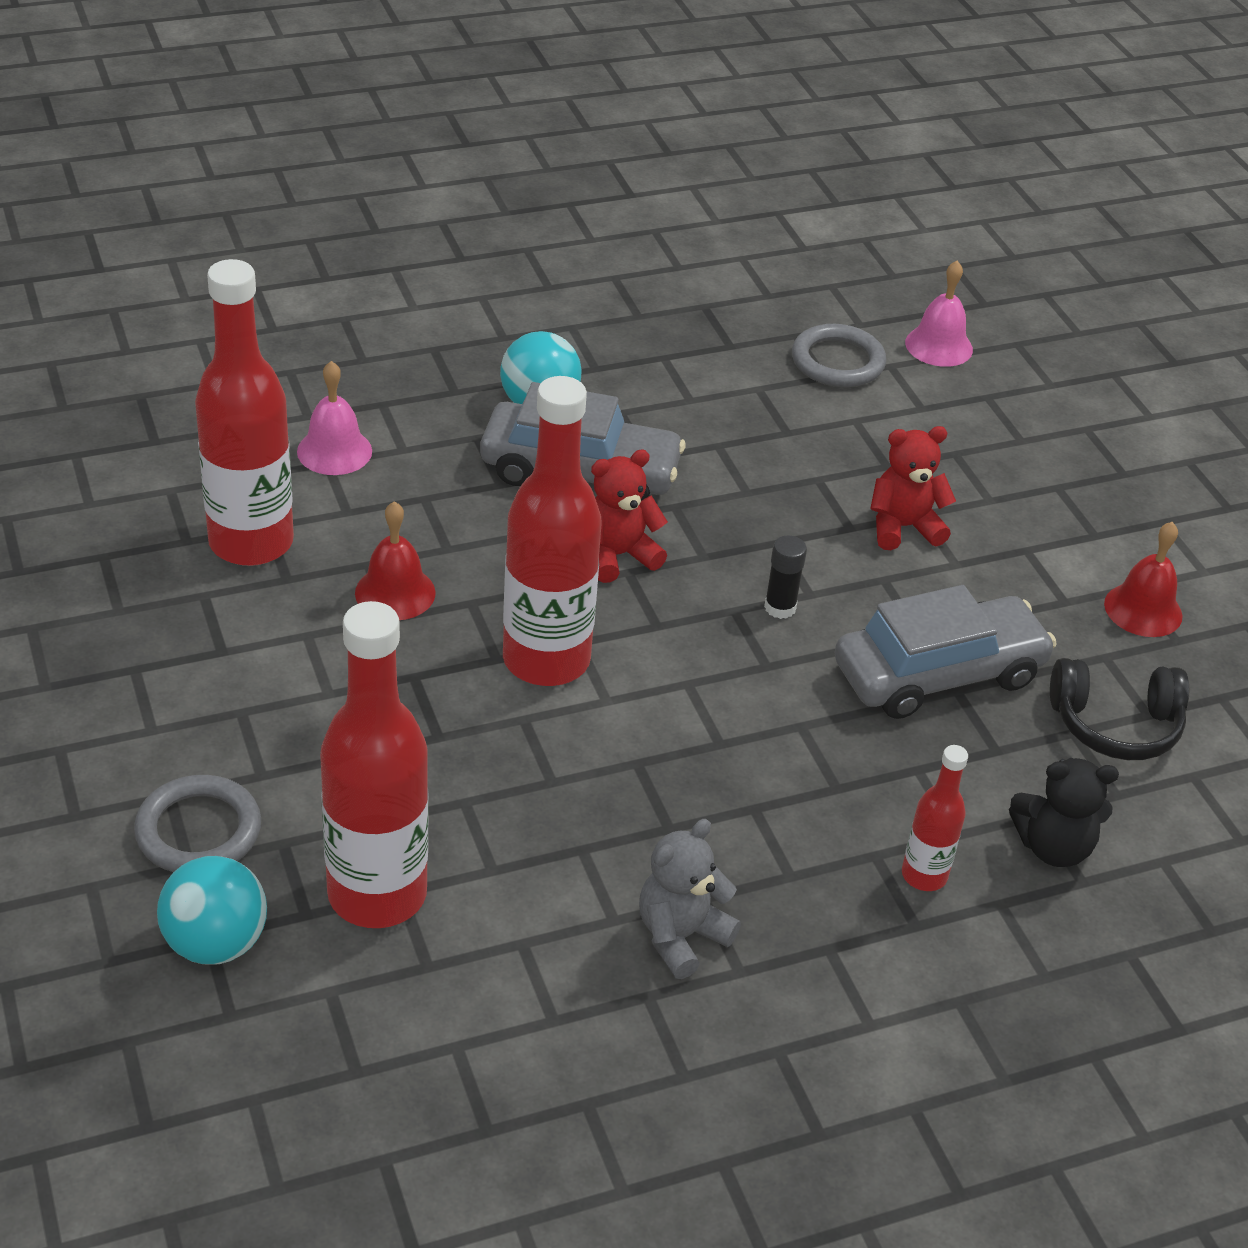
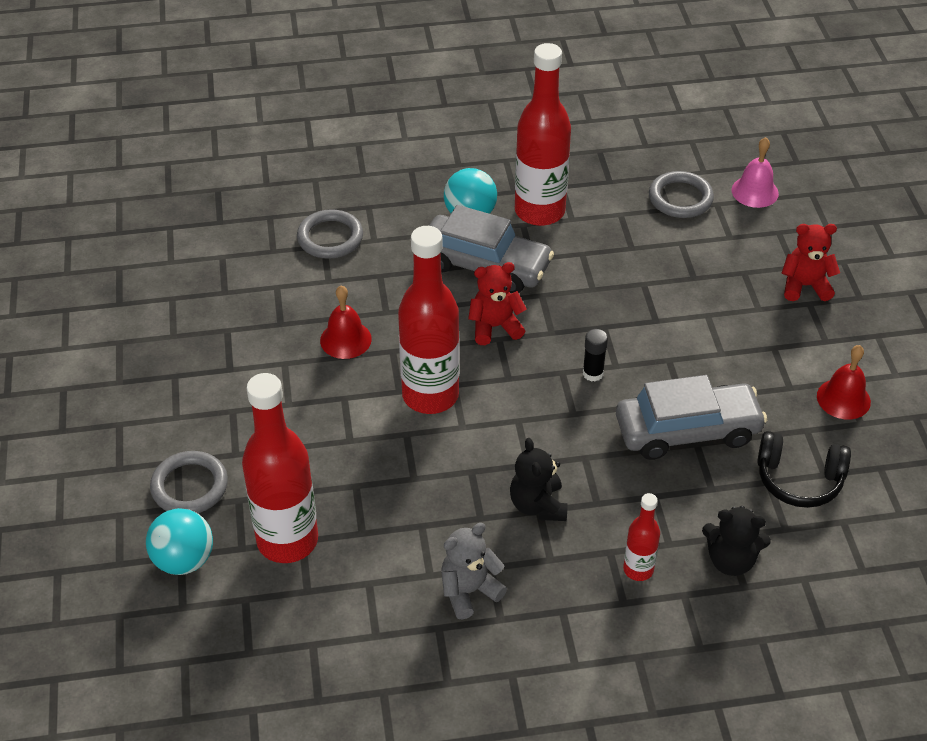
camera: 15 degrees right, 5 degrees up
(251, 543) = (264, 297): red bottle -> red bottle (539, 211)
(334, 451) = (330, 238): pink bell -> grey ring
(751, 800) = (538, 505): none -> black teddy bear
(903, 527) = (692, 323): red teddy bear -> red teddy bear (805, 286)

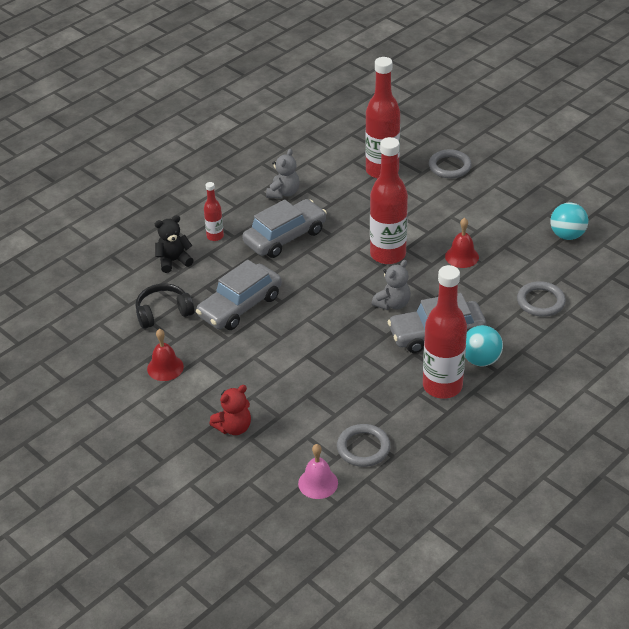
camera: 145 degrees right, 5 degrees down
(184, 560) = (416, 145): turquoise ball -> turquoise ball (567, 235)
(495, 327) = (392, 304): red teddy bear -> grey teddy bear
(538, 505) = (285, 237): black teddy bear -> grey car
(593, 373) = (315, 308): black glue stick -> none

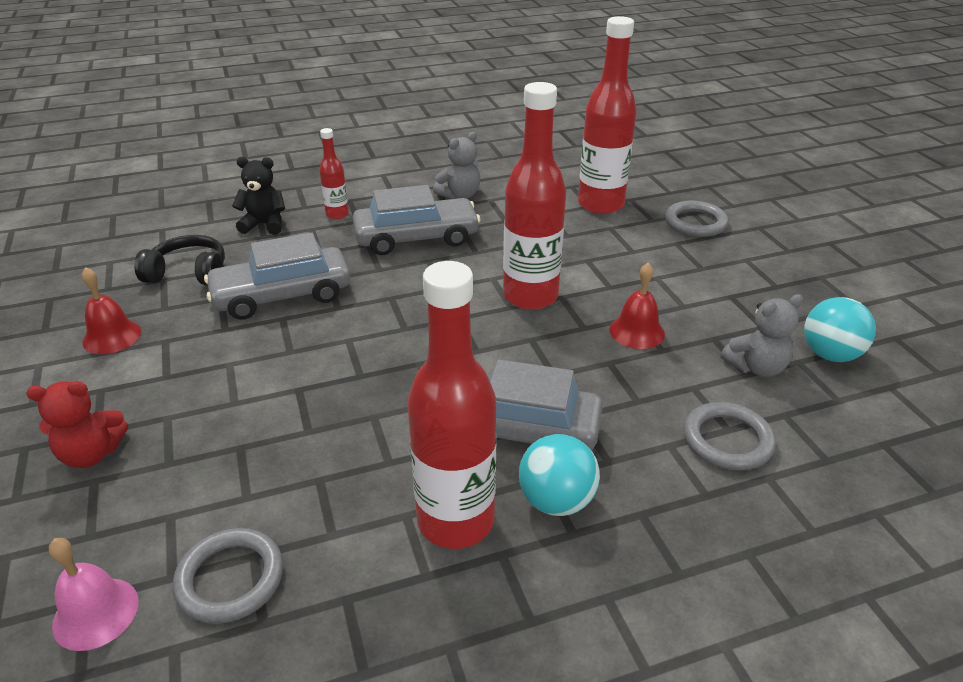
camera: 25 degrees right, 5 degrees down
(392, 304) = (483, 361): grey teddy bear -> grey teddy bear (756, 367)

